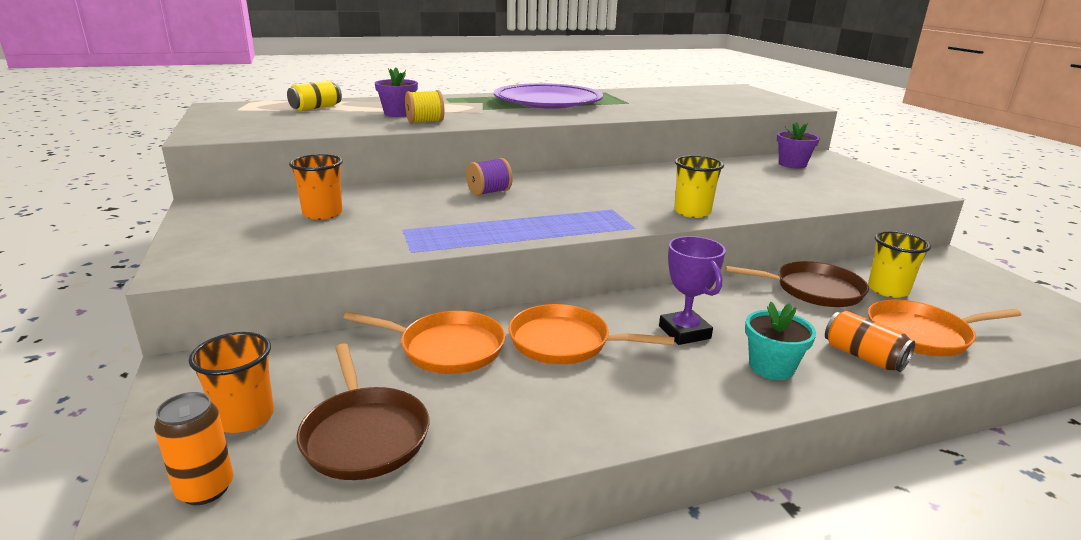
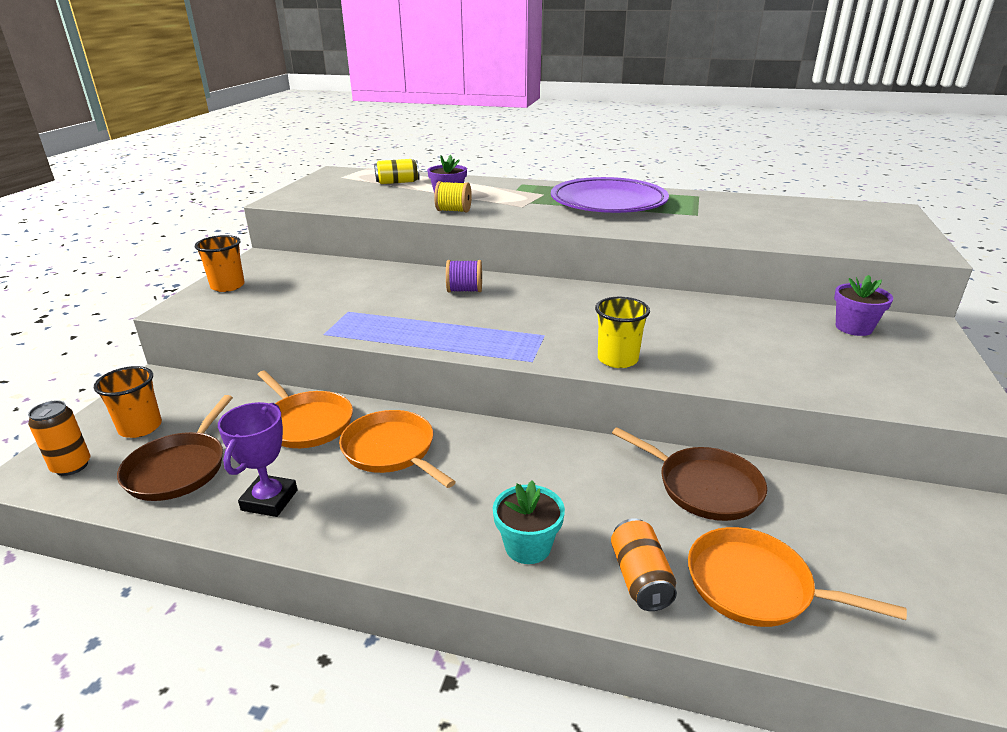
camera: 35 degrees right, 5 degrees up
(322, 214) = (317, 283): orange cup -> orange cup (228, 286)
(684, 332) = (500, 480): purple trophy -> purple trophy (269, 500)
(888, 290) = (801, 520): yellow cup -> none

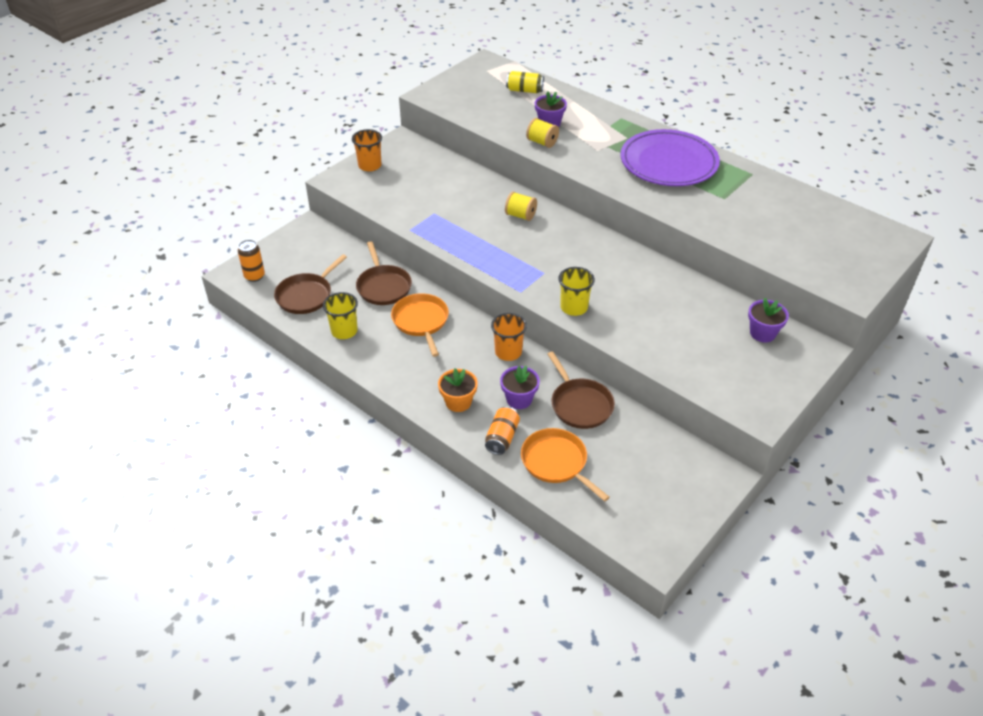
camera: 25 degrees right, 15 degrees up
(140, 427) = (294, 260): orange cup -> orange cup (508, 352)
(269, 500) = (344, 331): purple trophy -> yellow cup
(306, 423) = (383, 286): orange pan -> brown pan
(464, 290) = (520, 215): purple spool -> yellow spool
(528, 546) = (458, 402): turquoise flower pot -> orange flower pot
(615, 509) = (519, 399): none -> purple flower pot

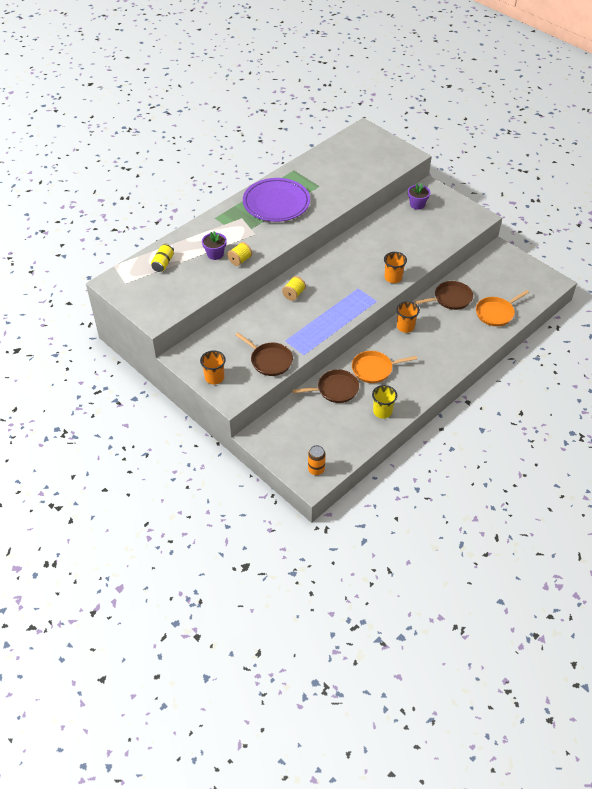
camera: 85 degrees left, 5 degrees up
(306, 295) = (342, 435): brown pan -> brown pan (269, 360)
(458, 402) = (450, 353): orange flower pot -> none
(502, 438) = (478, 335): orange can -> none
(519, 399) = (447, 325): purple flower pot -> none
(574, 307) = (393, 277): yellow cup -> orange cup

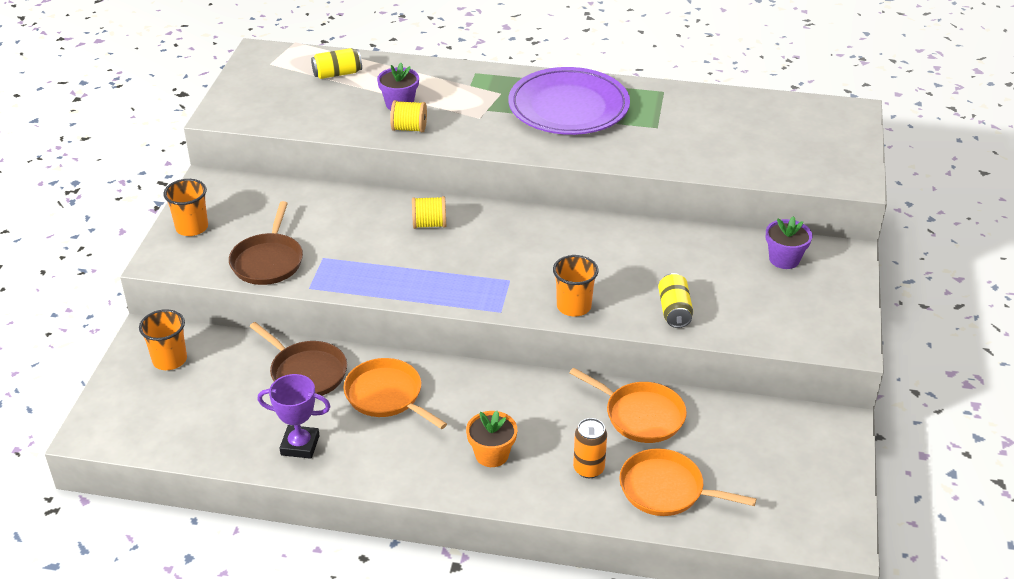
camera: 55 degrees right, 10 degrees down
(316, 469) = (122, 424): orange can -> orange can (588, 469)
(382, 411) = (300, 445): yellow cup -> purple trophy
(405, 327) = (517, 390): orange cup -> orange cup (170, 360)
(421, 251) = (674, 310): none -> yellow can
(437, 353) = (492, 454): none -> orange flower pot
(450, 298) = (641, 415): brown pan -> orange pan

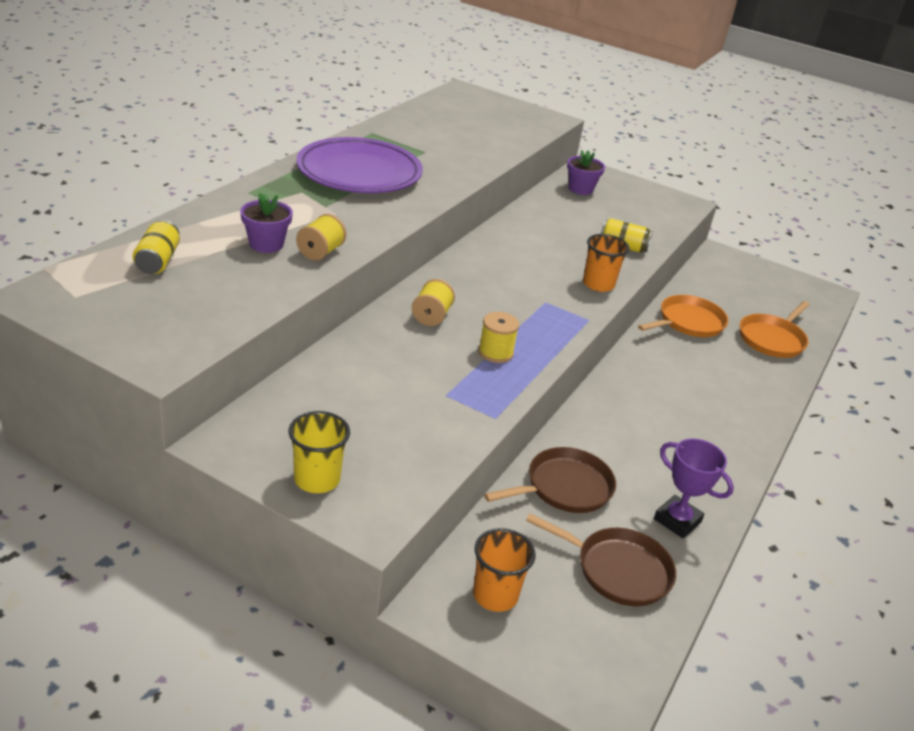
camera: 75 degrees left, 5 degrees down
(192, 227) = (317, 479): orange cup -> yellow cup
(268, 261) = (429, 434): brown pan -> brown pan (618, 570)
(300, 445) = (677, 520): purple trophy -> purple trophy turned 75 degrees counterclockwise
(386, 395) = (620, 443): orange pan -> none
(401, 269) = (495, 352): none -> yellow spool
(492, 454) = (717, 406): orange flower pot -> none
(588, 469) = (744, 365): orange can -> none

